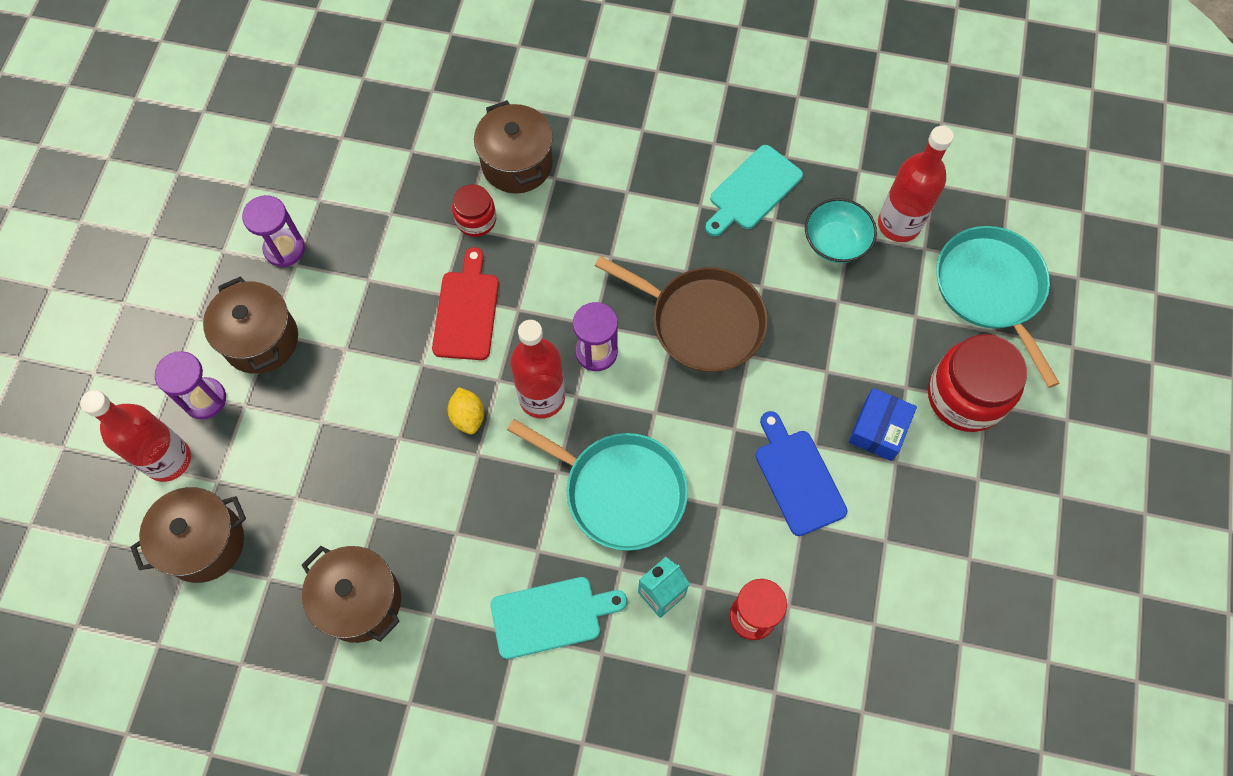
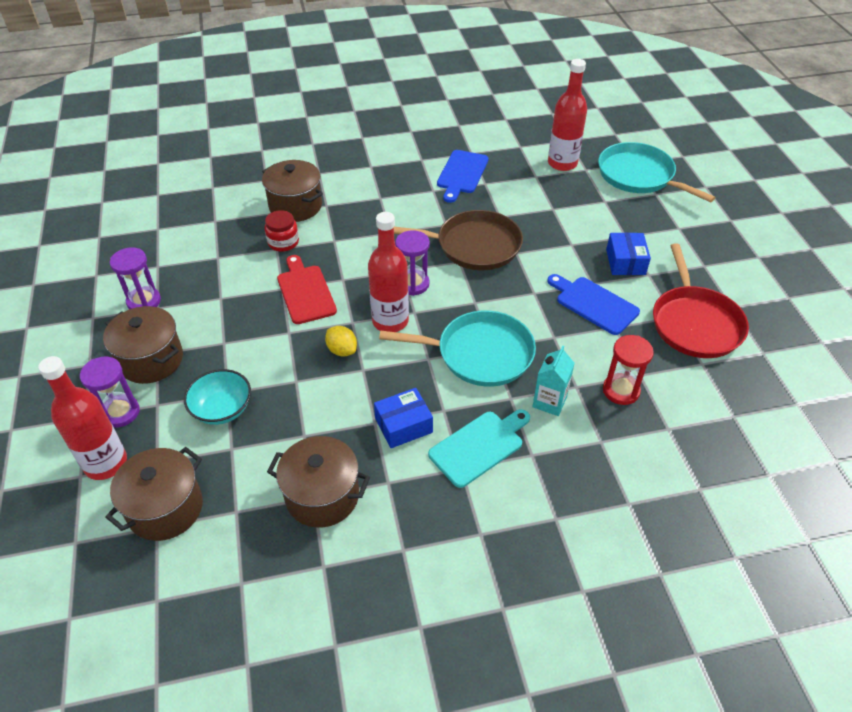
camera: 25 degrees left, 20 degrees down
(485, 551) = (403, 425): none -> blue box
(752, 190) = (461, 174): turquoise cutting board -> blue cutting board
(835, 242) = (530, 182): turquoise bowl -> turquoise bowl (222, 409)
(905, 561) = (694, 323): none -> red pan
(965, 396) = (664, 228): red jar -> none

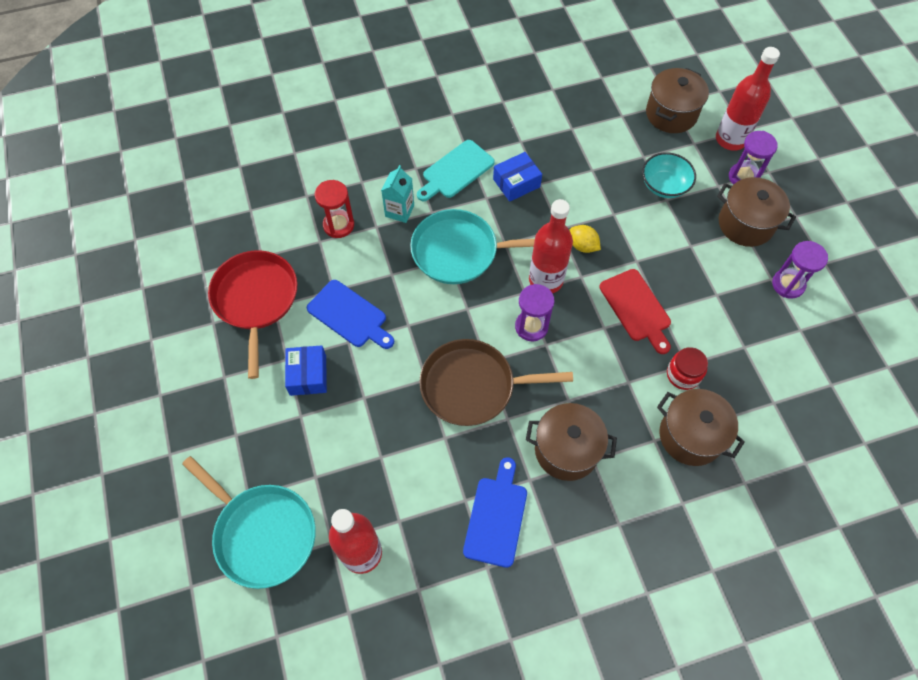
camera: 175 degrees right, 15 degrees up
(322, 496) = (565, 129): brown pot -> brown pot (566, 450)

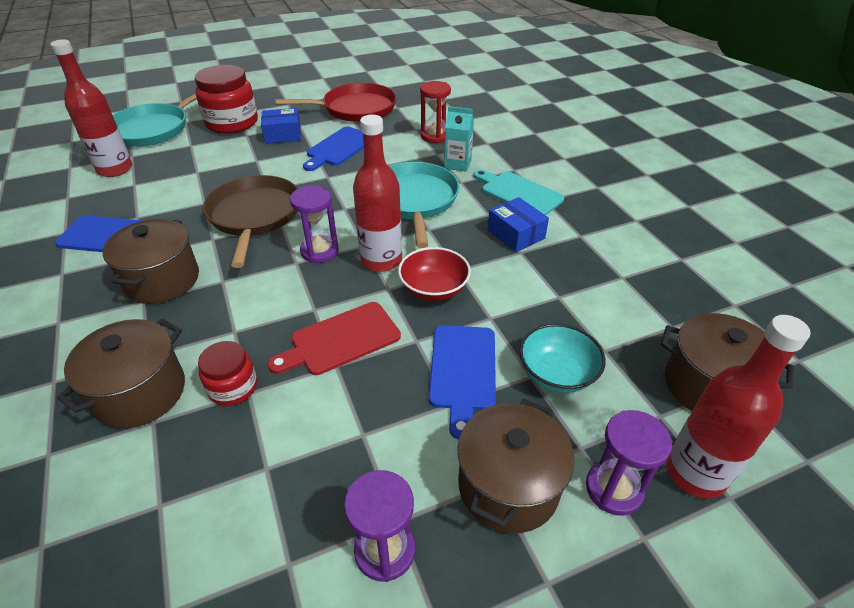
camera: 85 degrees right, 20 degrees down
(265, 437) = (232, 123): none -> red jar
(582, 246) = (434, 289): yellow lemon -> red bowl
(664, 236) = (462, 371): none -> blue cutting board

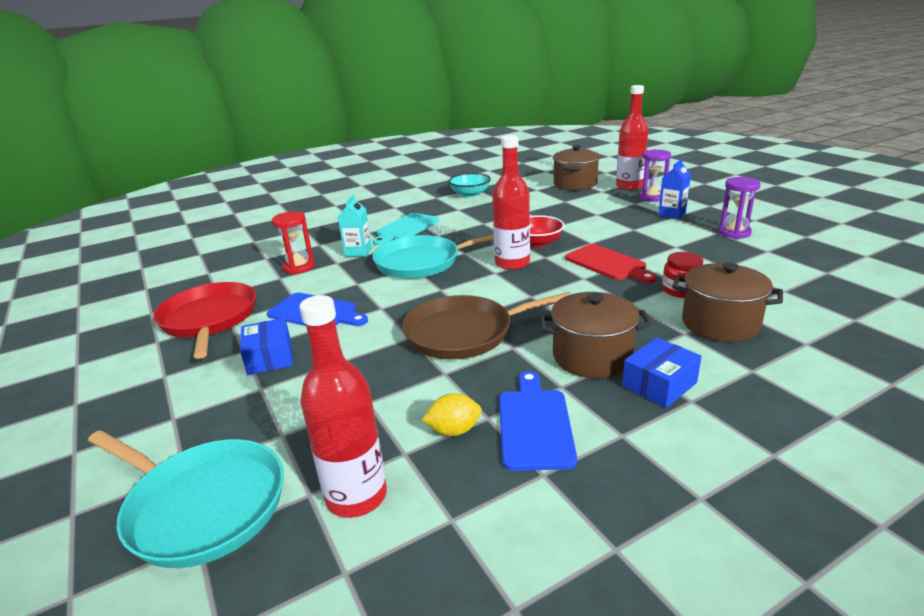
camera: 95 degrees left, 15 degrees down
(136, 203) = (454, 430): none -> yellow lemon
(232, 123) = (212, 413): red jar -> none
(319, 251) = (511, 289): purple hourglass -> none
(462, 371) = (607, 228): blue cutting board -> none
(508, 486) = (672, 214): brown pot -> blue carton
(516, 234) = (462, 225): blue box -> blue box (659, 384)
(557, 374) = (590, 209): turquoise bowl -> turquoise bowl (470, 194)

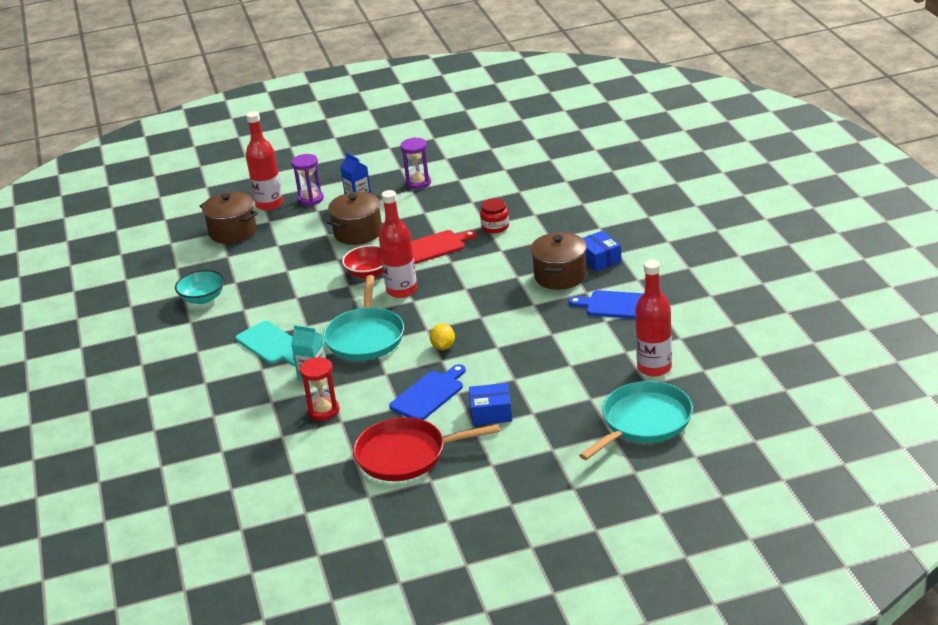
camera: 75 degrees left, 5 degrees up
(454, 430) = (612, 333): yellow lemon -> yellow lemon (443, 347)
(464, 333) = (504, 322): brown pan -> none
(720, 324) = (546, 224): brown pot -> brown pot (358, 233)

